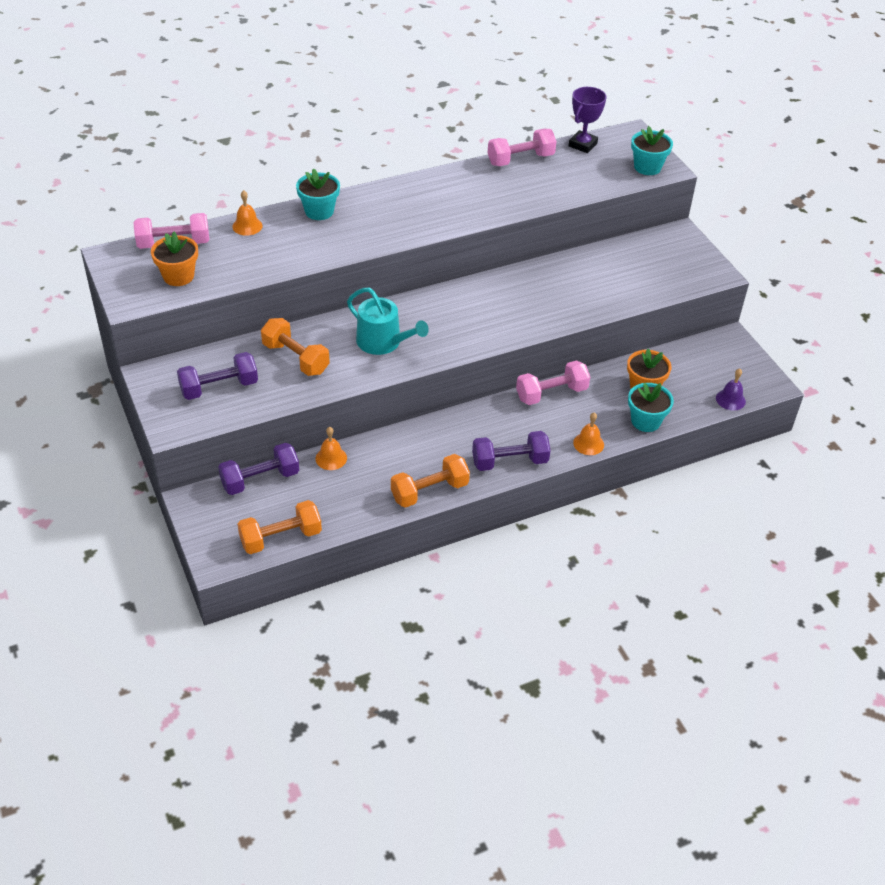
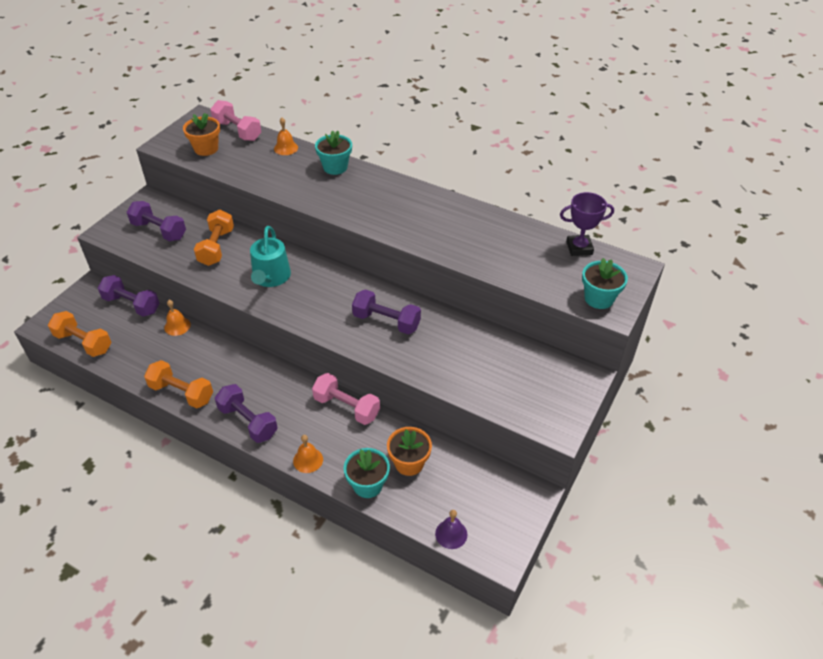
camera: 55 degrees right, 0 degrees up
(517, 301) = (386, 321): none -> purple dumbbell
(520, 159) = (514, 225): pink dumbbell -> none

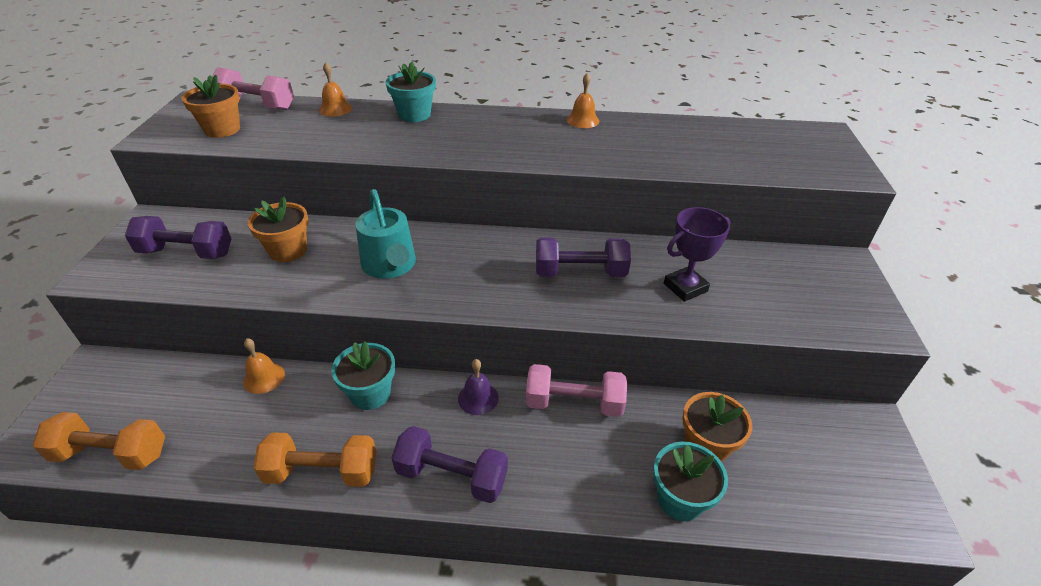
camera: 25 degrees left, 5 degrees down
(132, 304) = (174, 371): purple dumbbell -> none
(216, 247) = (288, 250): orange dumbbell -> orange flower pot
(308, 460) = (575, 498): orange bell -> orange bell (582, 120)
(451, 534) = (835, 521): purple bell -> purple bell (478, 398)
(579, 248) = (755, 128): purple trophy -> purple trophy (685, 287)
(599, 298) = (827, 166): turquoise flower pot -> turquoise flower pot (370, 393)

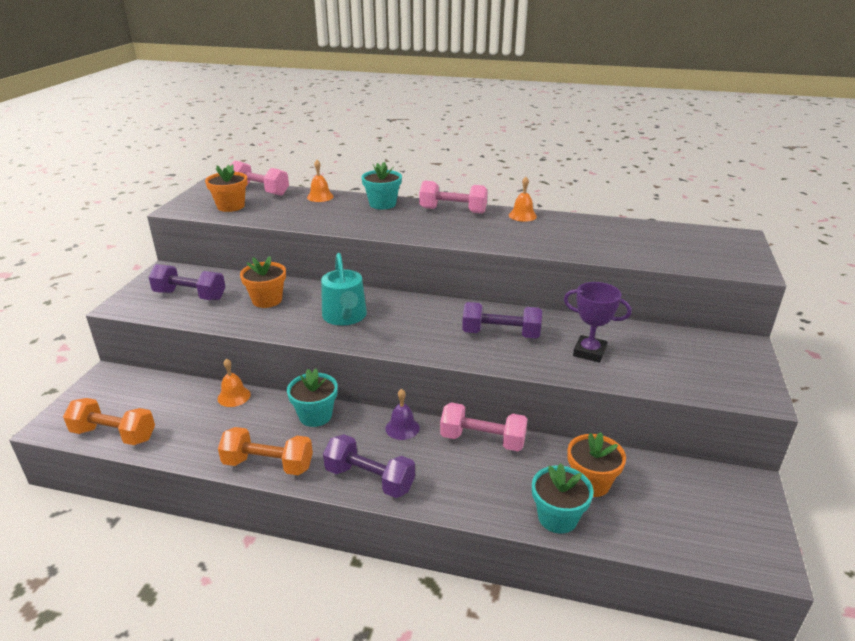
camera: 10 degrees right, 10 degrees down
(500, 118) = (453, 210): none -> pink dumbbell
(685, 287) = (589, 352): purple trophy -> purple trophy turned 45 degrees clockwise

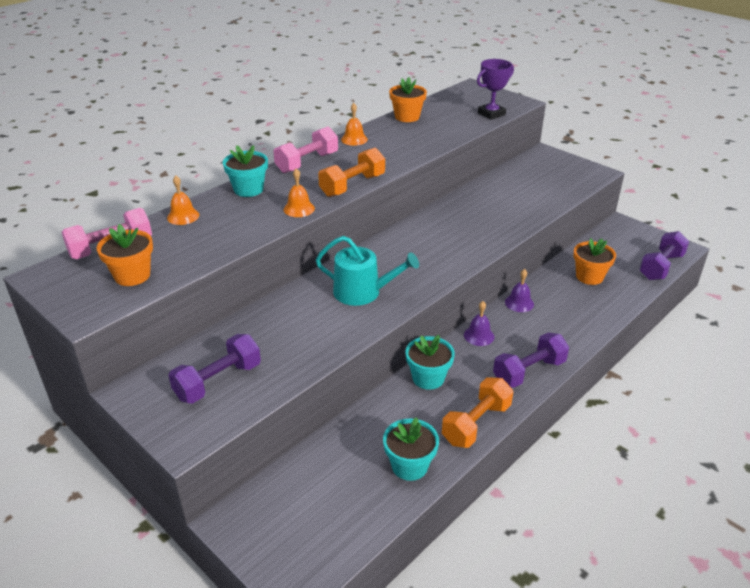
camera: 60 degrees left, 5 degrees up
(114, 434) = (355, 528): orange dumbbell -> orange dumbbell (352, 185)
(234, 396) = (357, 423): orange bell -> orange bell (299, 209)
(267, 300) = (285, 330): orange flower pot -> orange flower pot (407, 117)
(482, 440) = (519, 303): pink dumbbell -> purple bell
(501, 334) = (458, 229): purple dumbbell -> purple dumbbell (661, 267)
(557, 517) = (613, 302): turquoise flower pot -> turquoise flower pot (409, 466)
(589, 352) = (510, 204): purple trophy -> purple trophy (491, 114)

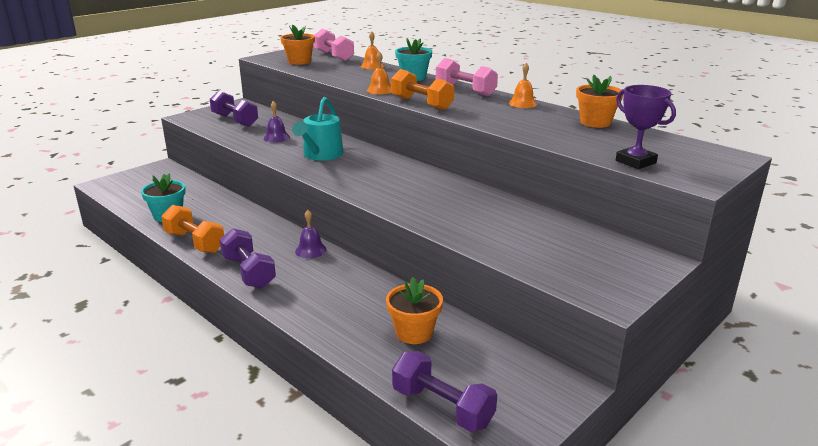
camera: 90 degrees right, 10 degrees down
(428, 378) = (259, 225): turquoise flower pot -> none
(519, 303) = (362, 276): purple bell -> purple bell (276, 137)

